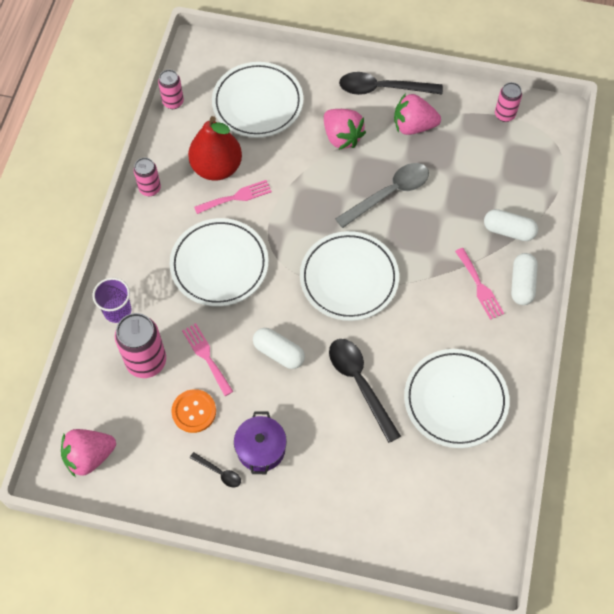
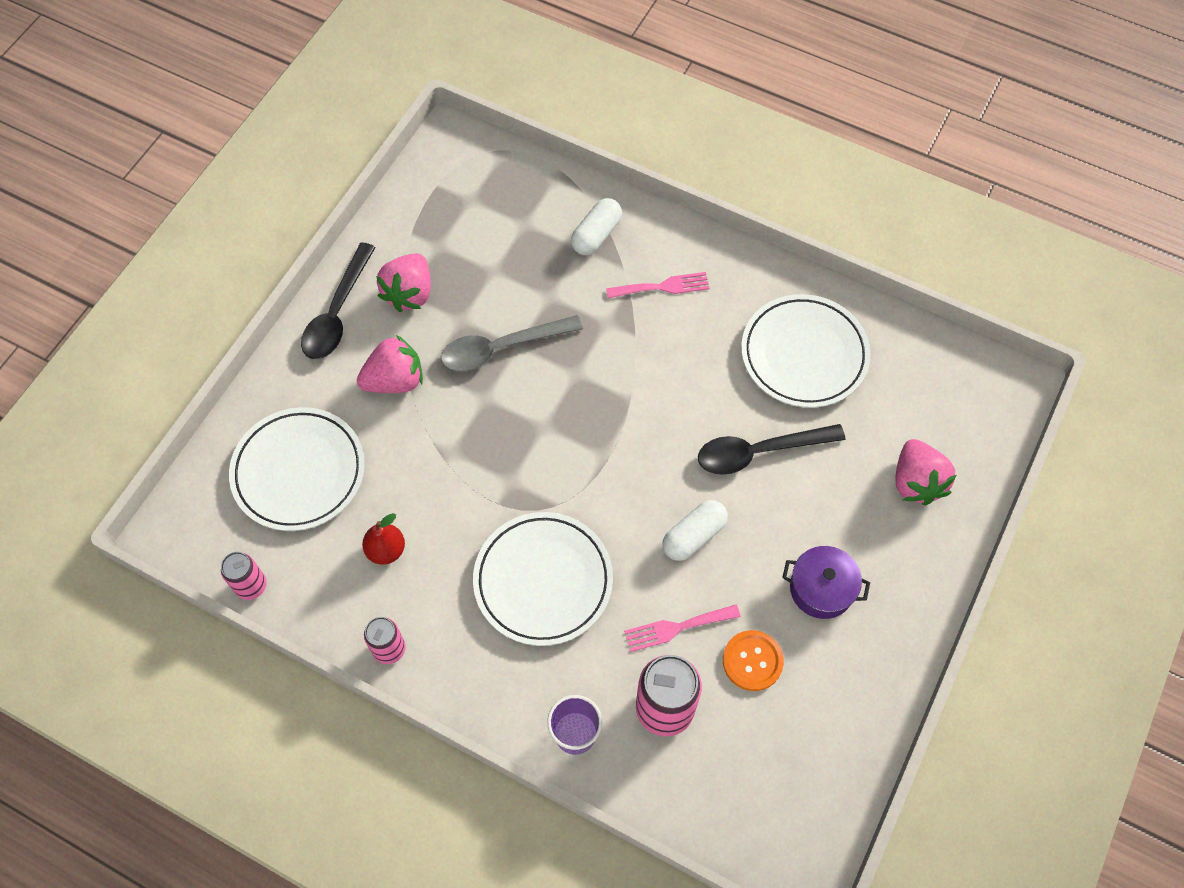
camera: 75 degrees left, 0 degrees up
(89, 456) = (788, 814): pink strawberry -> pink strawberry (916, 482)
(216, 167) = (386, 550): red pear -> red pear, size x0.54
(219, 472) = (843, 647): black spoon -> none
(236, 197) = (443, 535): pink fork -> none
(349, 278) = (610, 426): white plate -> none
(389, 194) = (501, 348): grey spoon -> grey spoon turned 90 degrees counterclockwise
(504, 114) = (431, 190): pink can -> none
(522, 284) = (672, 243): white capsule -> none

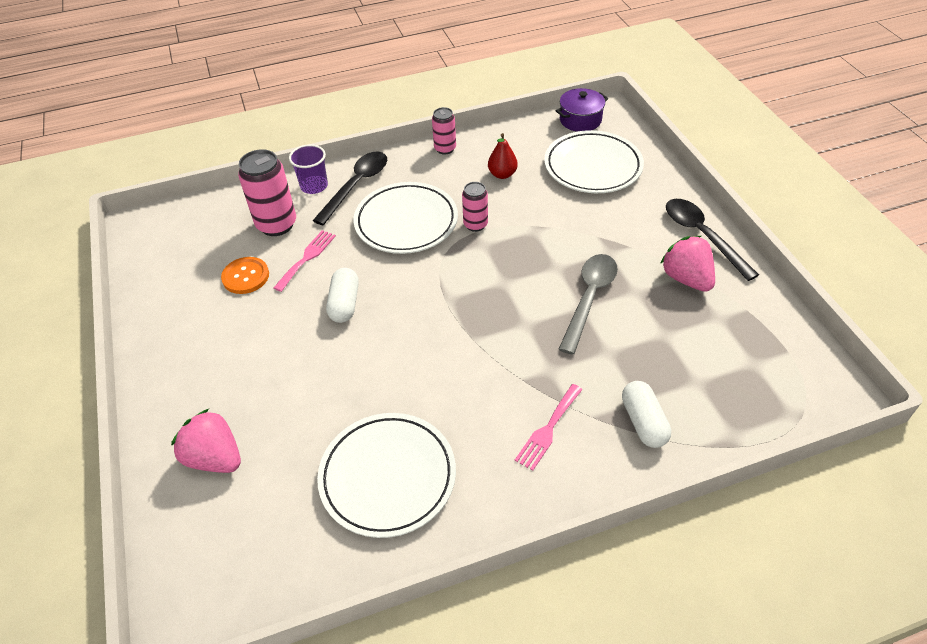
camera: 135 degrees right, 15 degrees down
(251, 586) = (540, 122): pink can -> pink can (475, 225)
(395, 380) = (617, 234): pink strawberry -> none
(759, 452) = (352, 381): black spoon -> black spoon (356, 186)
(821, 589) = (233, 340): purple pot -> purple pot (580, 120)

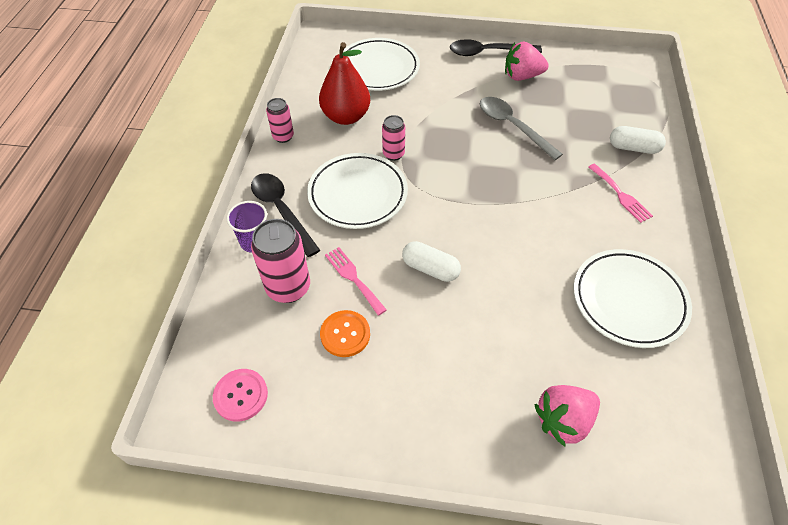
camera: 65 degrees left, 5 degrees up
(166, 243) = (241, 395): none -> pink button
(502, 174) = (346, 117): red pear -> red pear, size x1.85
(580, 120) = (319, 52): purple pot -> none

